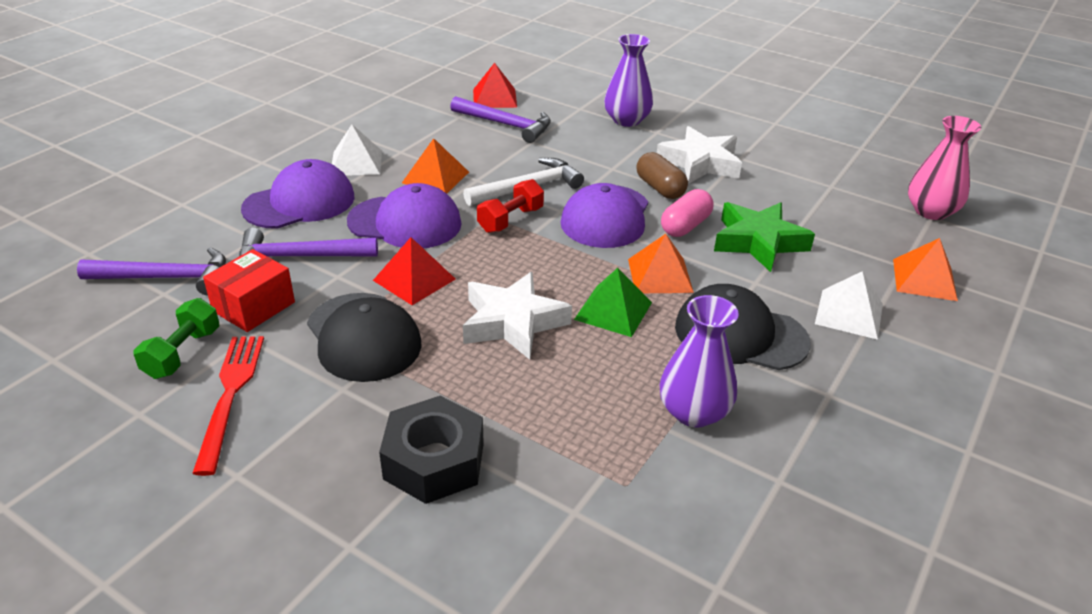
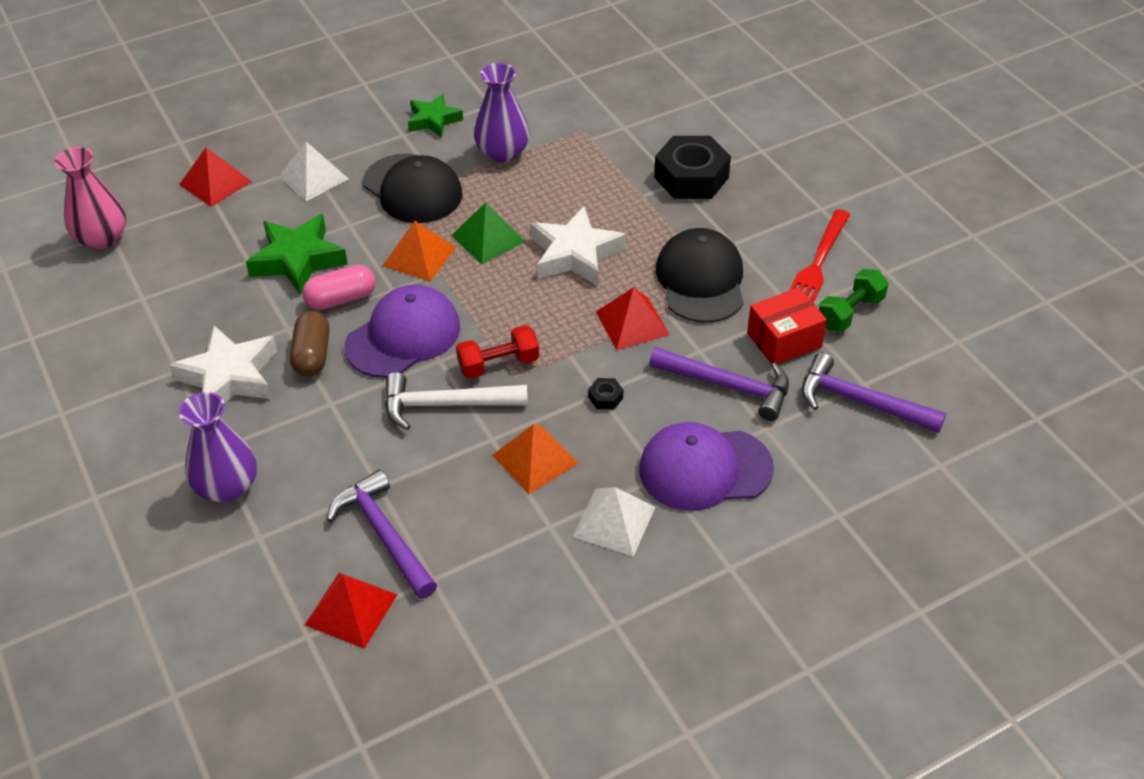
camera: 150 degrees left, 10 degrees up
(405, 222) = (605, 397): purple cap -> black nut
(819, 427) = (434, 120): none -> green star
(924, 279) = (215, 183): orange pyramid -> red pyramid

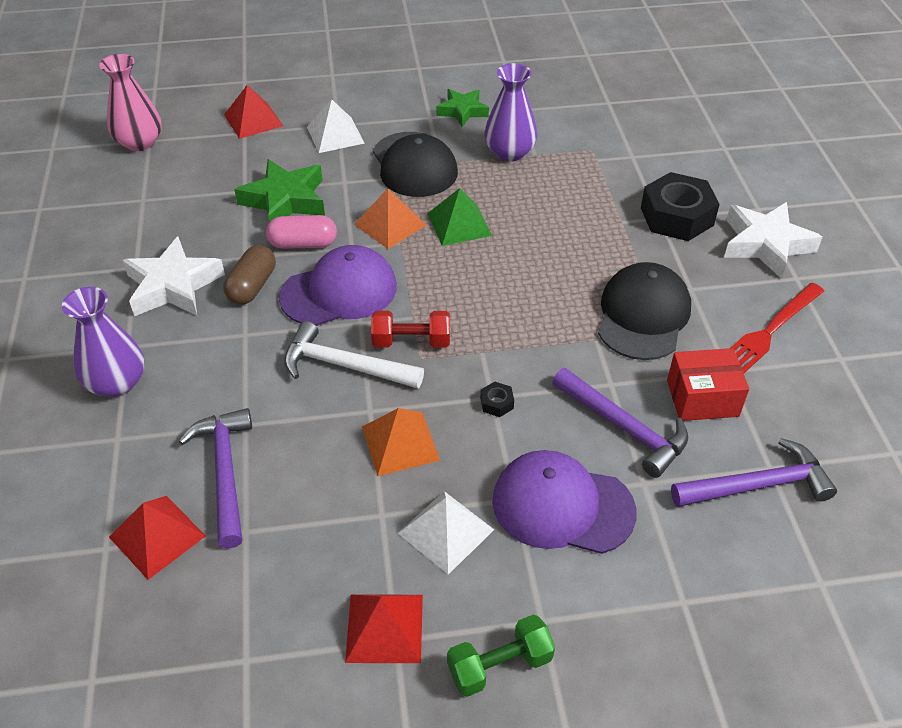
camera: 20 degrees right, 0 degrees up
(575, 254) = (532, 259): white star -> white star (765, 244)
(632, 323) = (556, 338): red pyramid -> red pyramid (384, 628)
(850, 312) = (785, 389): green dumbbell -> green dumbbell (499, 665)
(860, 401) = (758, 485): purple hammer -> purple hammer turned 120 degrees clockwise

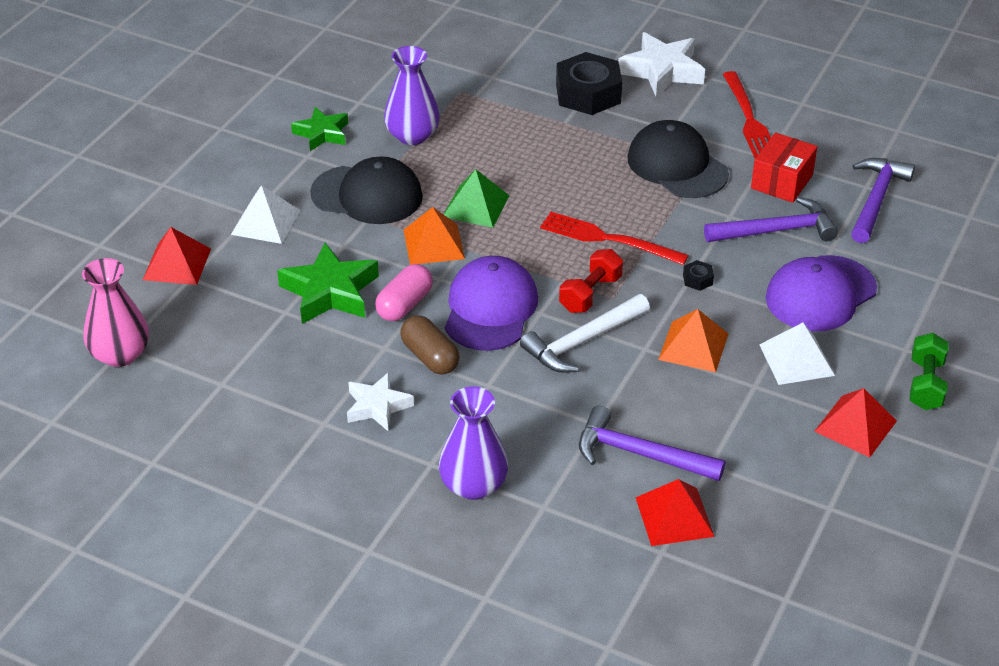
camera: 55 degrees left, 5 degrees down
(173, 286) = (377, 406): white star -> white star, size x0.64
(495, 318) = (608, 239): none -> red fork

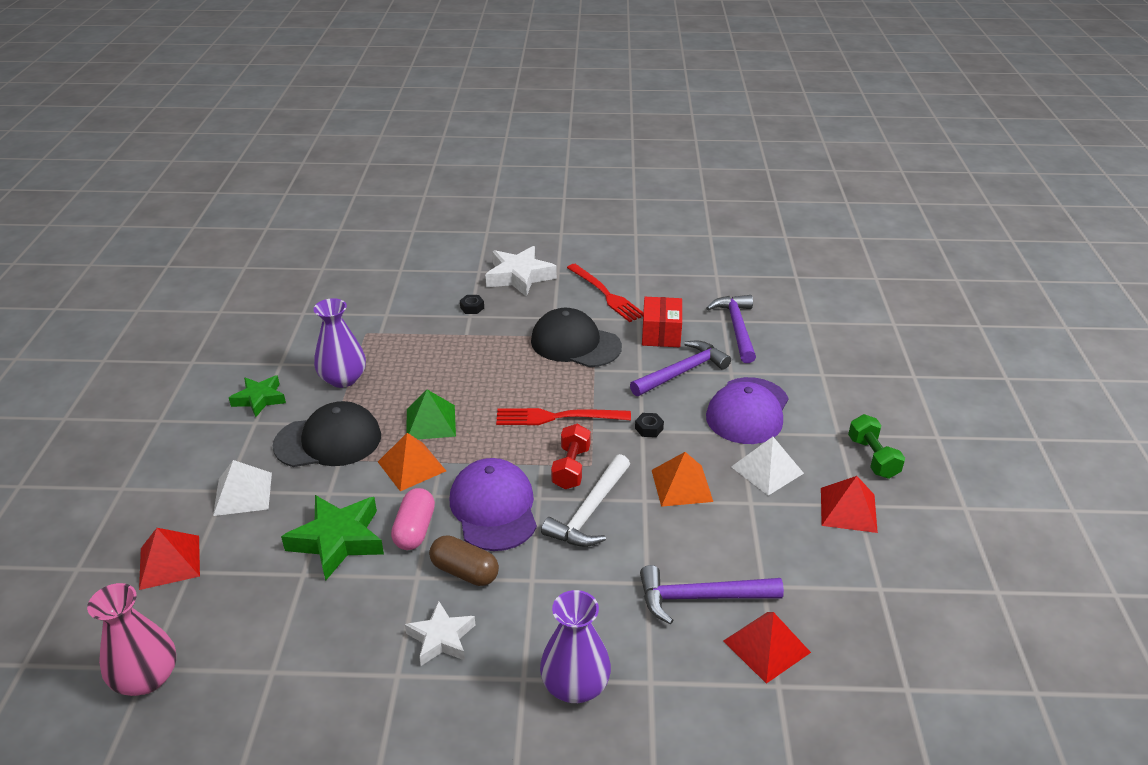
camera: 25 degrees left, 5 degrees down
(588, 94) = (472, 308): black nut -> black nut, size x0.40

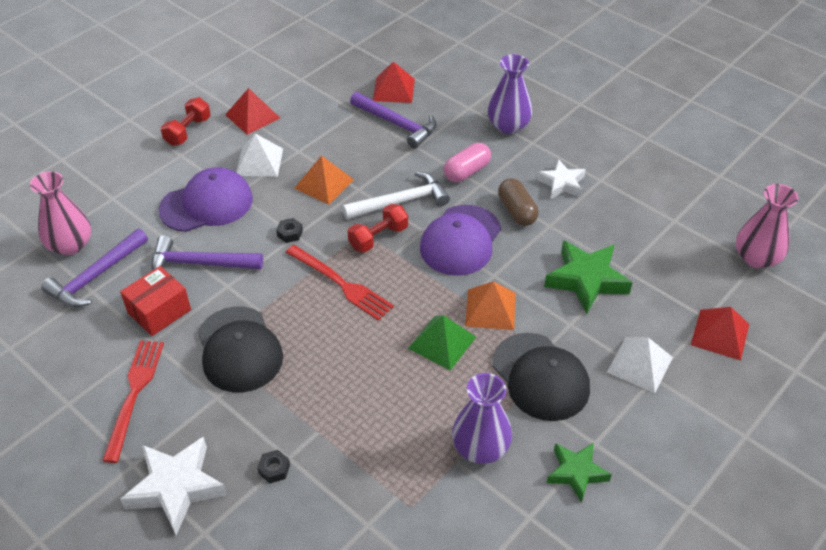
camera: 140 degrees left, 10 degrees up
(328, 441) = (540, 377): black cap -> black cap turned 150 degrees counterclockwise
(415, 530) = (527, 256): pink capsule -> pink capsule (466, 171)
(788, 333) = (70, 245): none -> pink vase
(872, 457) = (188, 131): green dumbbell -> red dumbbell

